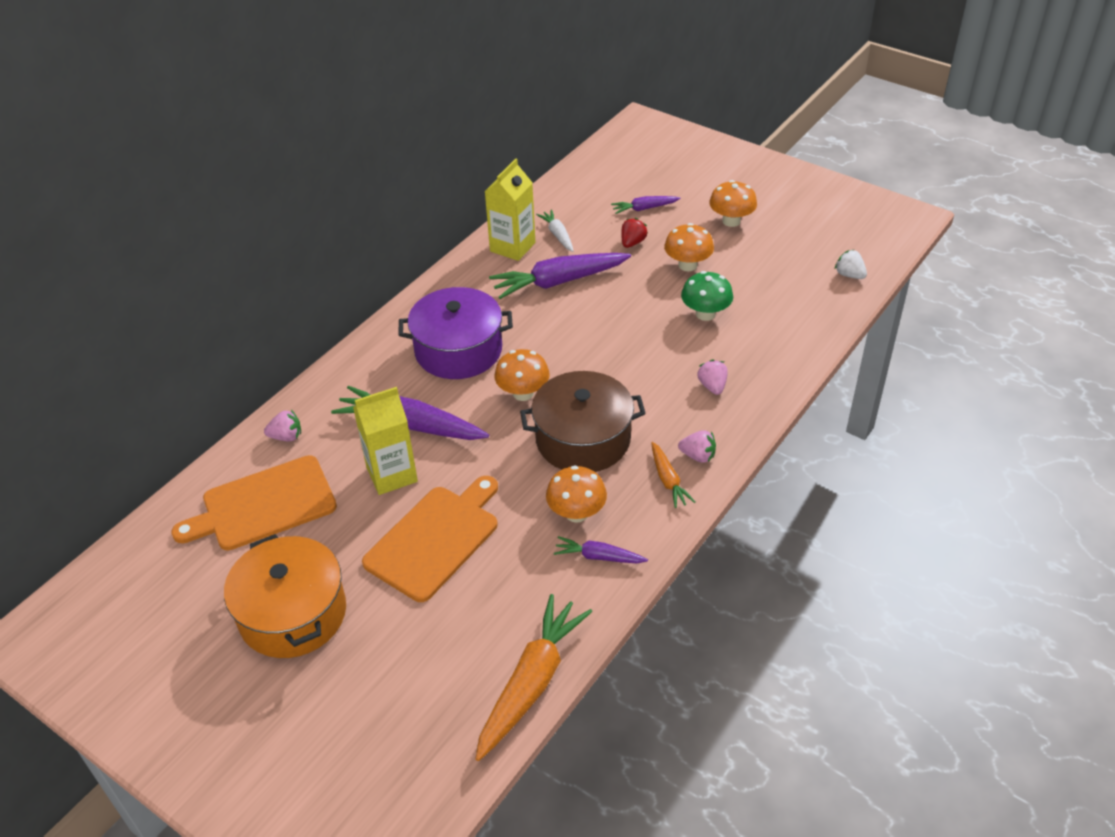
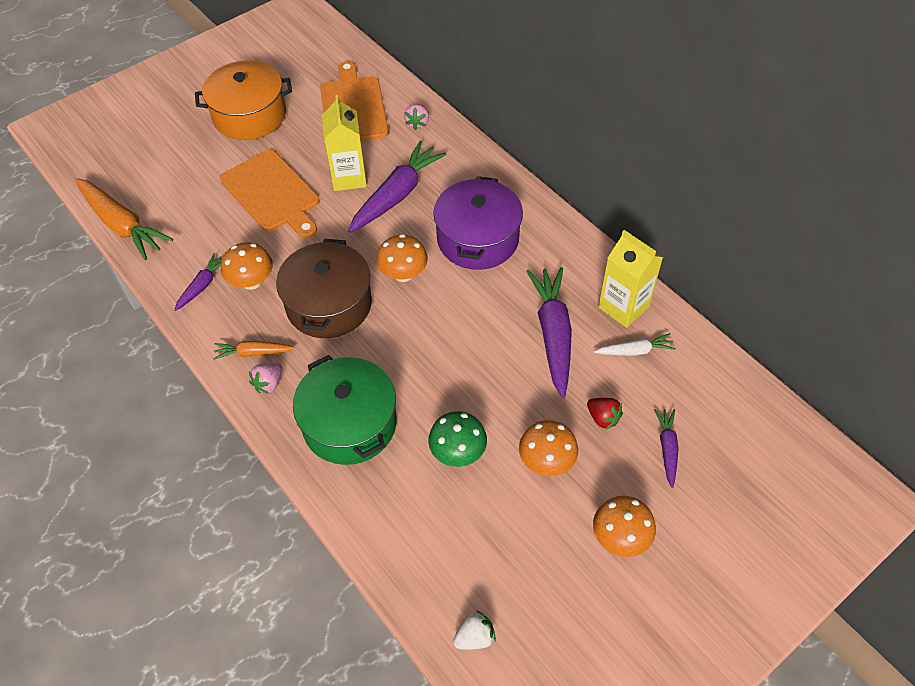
camera: 105 degrees right, 10 degrees up
(712, 386) = (349, 424): pink strawberry -> green pot

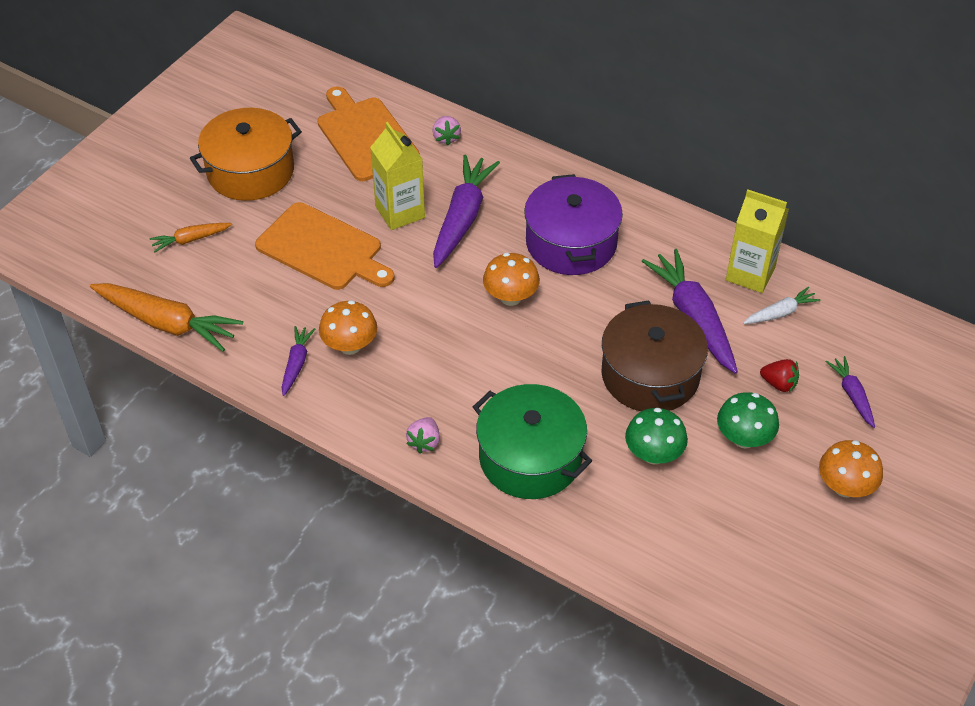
camera: 20 degrees left, 5 degrees down
(253, 353) = (391, 416): orange carrot -> orange carrot (190, 240)
(329, 304) = (447, 347): brown pot -> brown pot (650, 375)
(475, 637) = (752, 614): white strawberry -> none
(546, 461) = (744, 438): orange mushroom -> green mushroom

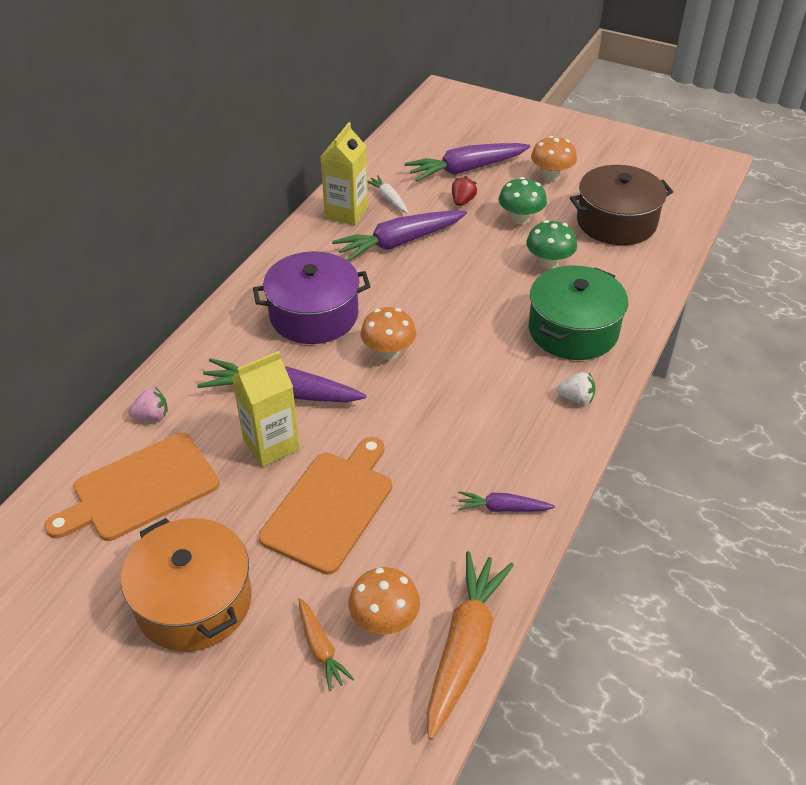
camera: 95 degrees left, 5 degrees down
(350, 346) = (470, 466): orange mushroom -> orange mushroom (384, 620)
(424, 442) = (576, 398): pink strawberry -> white strawberry
(650, 375) = (467, 265): brown pot -> brown pot (616, 222)
(852, 395) = (466, 169): purple carrot -> purple carrot, size x1.93

